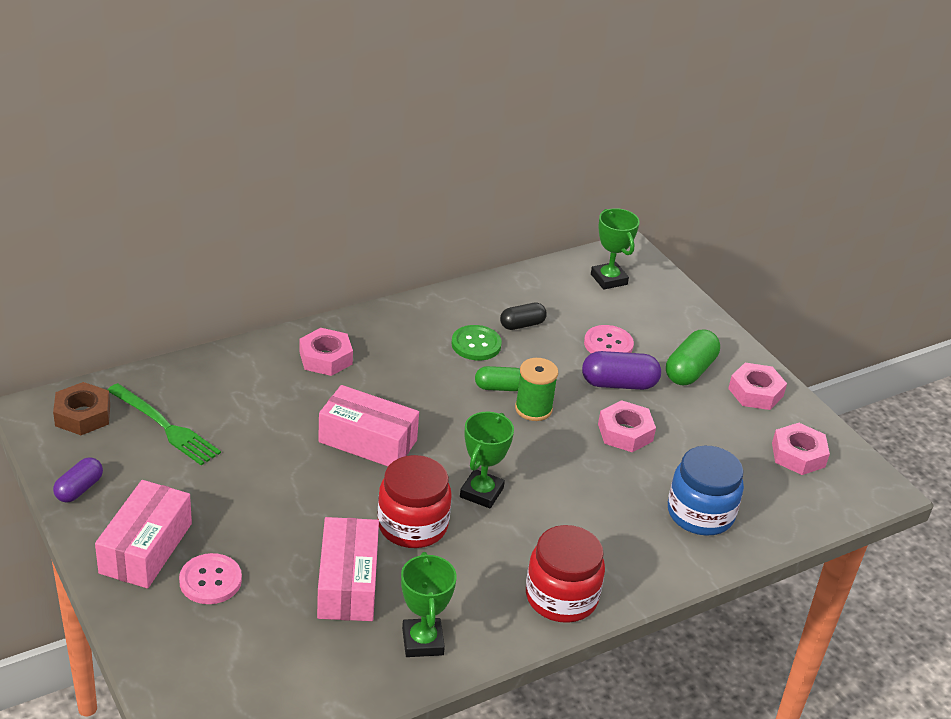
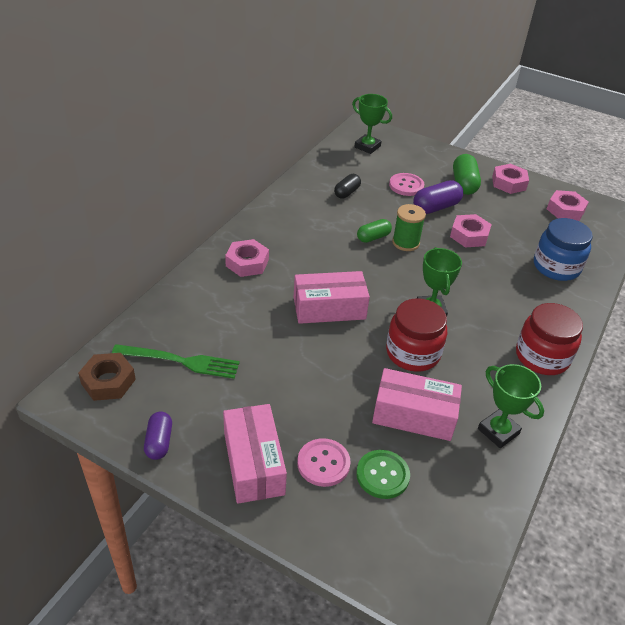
camera: 30 degrees left, 5 degrees up
(347, 583) = (414, 415): pink box -> pink box turned 45 degrees counterclockwise
(476, 344) = (332, 215): green button -> green button (382, 475)

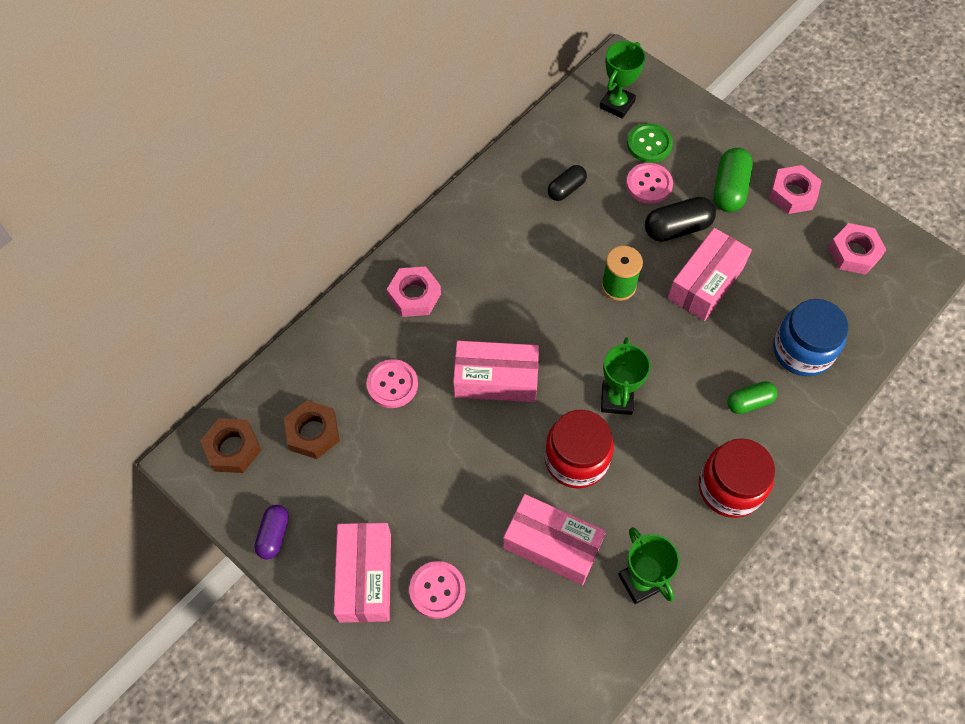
camera: 15 degrees right, 20 degrees up
(181, 361) = (313, 433): green fork -> brown nut
(243, 321) = (392, 384): none -> pink button
(367, 147) = (617, 104): green trophy -> green trophy turned 75 degrees clockwise
(373, 237) = (579, 272): green capsule -> green capsule (749, 402)
(382, 475) = (496, 615): green button -> green button (649, 144)
(436, 207) = (677, 228): purple capsule -> black capsule
(469, 235) = (705, 283): pink nut -> pink box

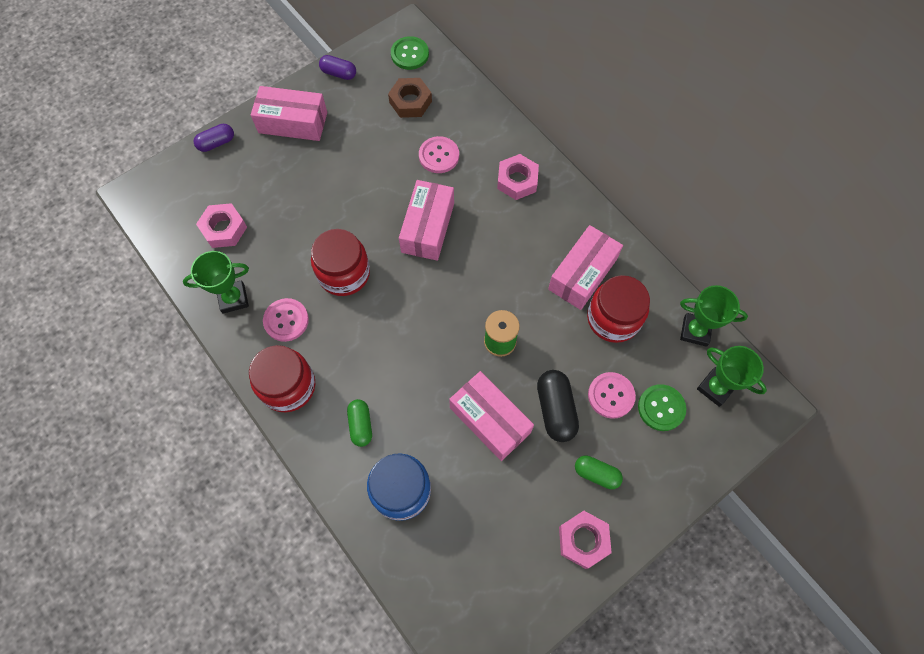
camera: 100 degrees right, 5 degrees up
(233, 448) = (410, 54): brown nut -> green button
(414, 676) = (216, 143): none -> purple capsule
(437, 590) = (270, 164): pink button -> pink button (286, 320)
(552, 545) = (280, 243): pink box -> pink box (582, 274)
(566, 189) = (613, 318): black capsule -> red jar
(616, 399) = (389, 315): green trophy -> green trophy (695, 331)
(729, 189) = (596, 474): green capsule -> green capsule, size x0.65
(854, 253) = (501, 582): pink nut -> pink nut (224, 229)

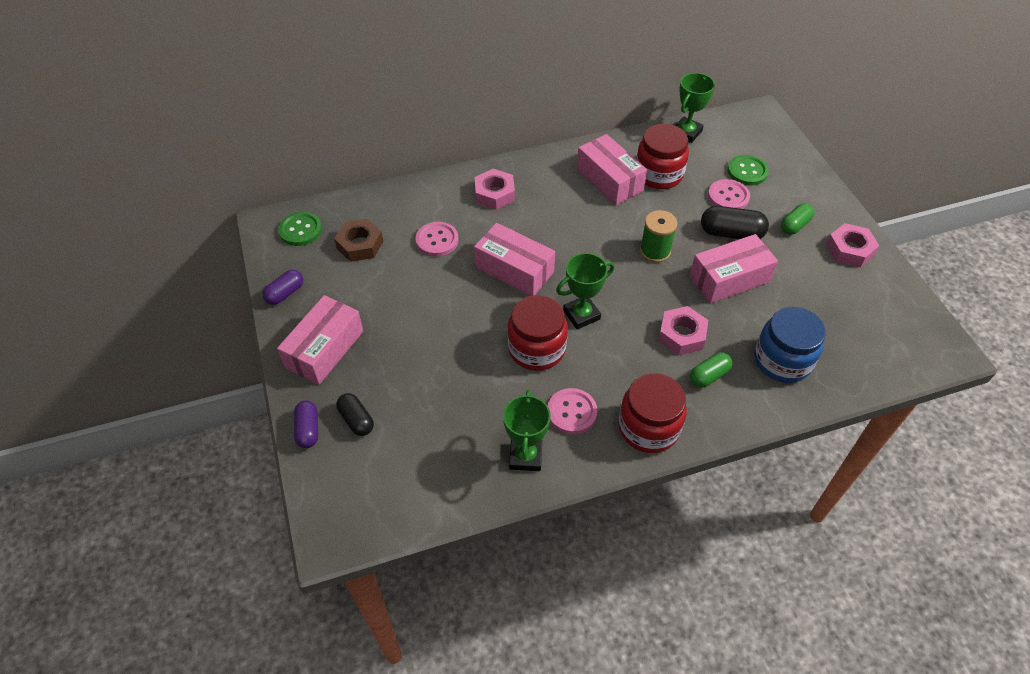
camera: 70 degrees left, 15 degrees down
(224, 229) = (431, 447): pink nut -> pink nut (681, 335)
(234, 170) = (356, 420): none -> black capsule
(361, 425) = (708, 375): green capsule -> green capsule turned 45 degrees counterclockwise
(715, 388) = (738, 137): green trophy -> green trophy (581, 315)

